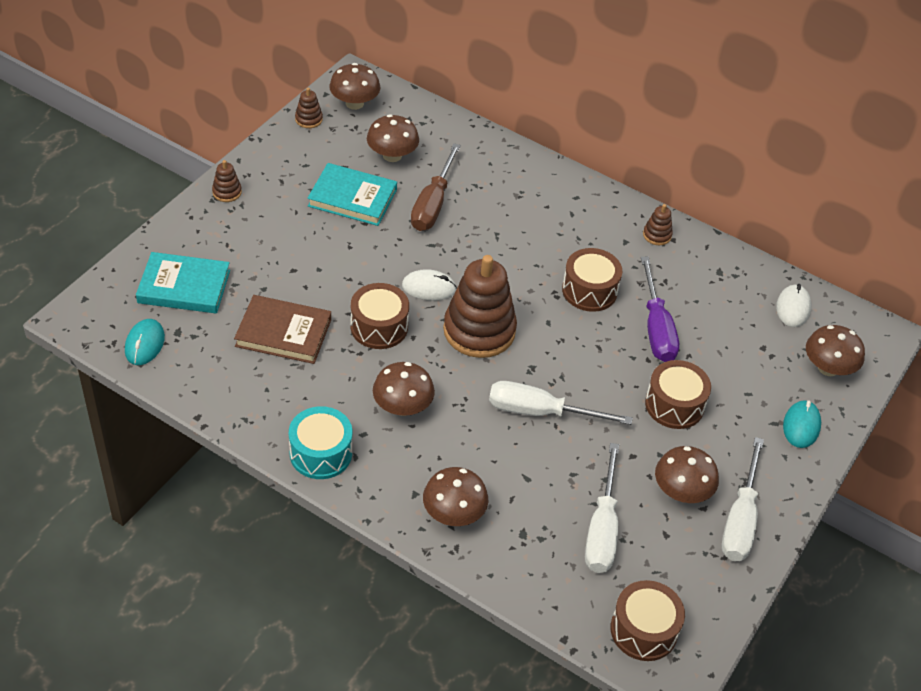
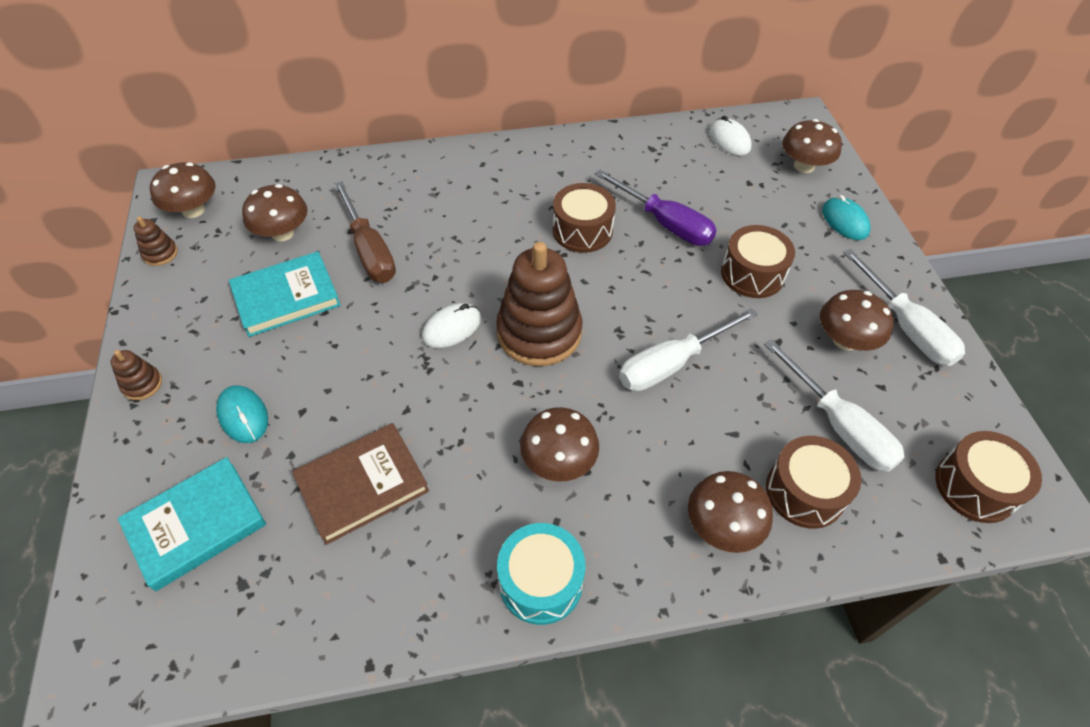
camera: 40 degrees left, 5 degrees up
(144, 344) = (215, 633): turquoise mouse -> turquoise mouse (243, 416)
(379, 327) = (449, 401): brown drum -> brown drum (805, 492)
(657, 235) = (577, 152): brown stacking toy -> none

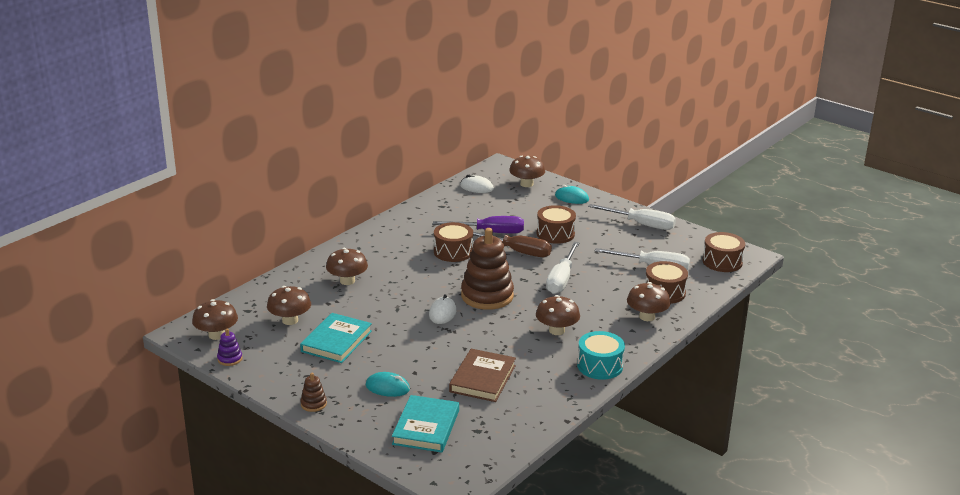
camera: 40 degrees left, 25 degrees down
(160, 253) = (230, 359): brown stacking toy -> purple stacking toy
(369, 250) = (352, 305): brown screwdriver -> brown screwdriver (517, 251)
(845, 340) = (623, 239): brown mushroom -> brown mushroom (347, 281)

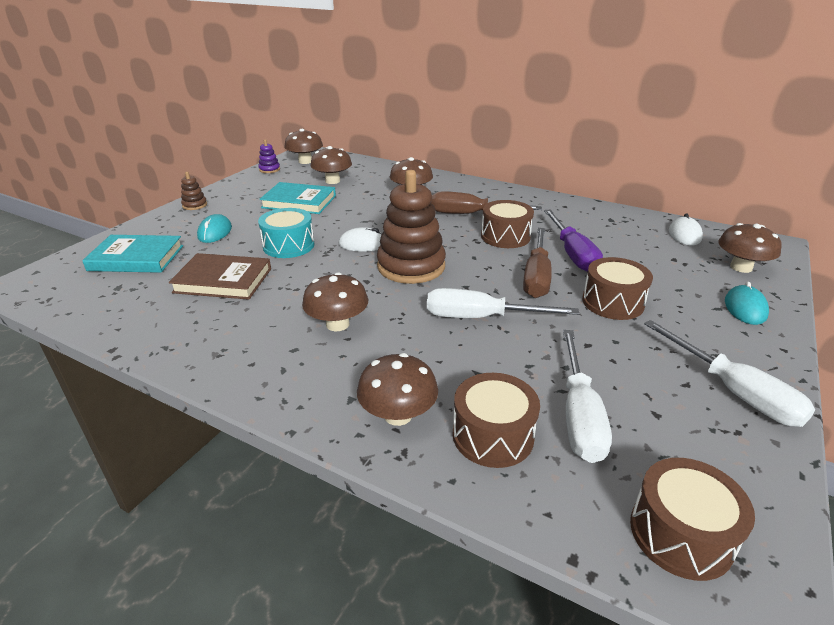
camera: 80 degrees right, 5 degrees up
(406, 259) = (470, 214): none -> brown screwdriver
(600, 366) = (243, 370): turquoise drum -> turquoise drum (288, 245)
(641, 224) = (733, 391): white screwdriver -> white screwdriver turned 45 degrees counterclockwise

